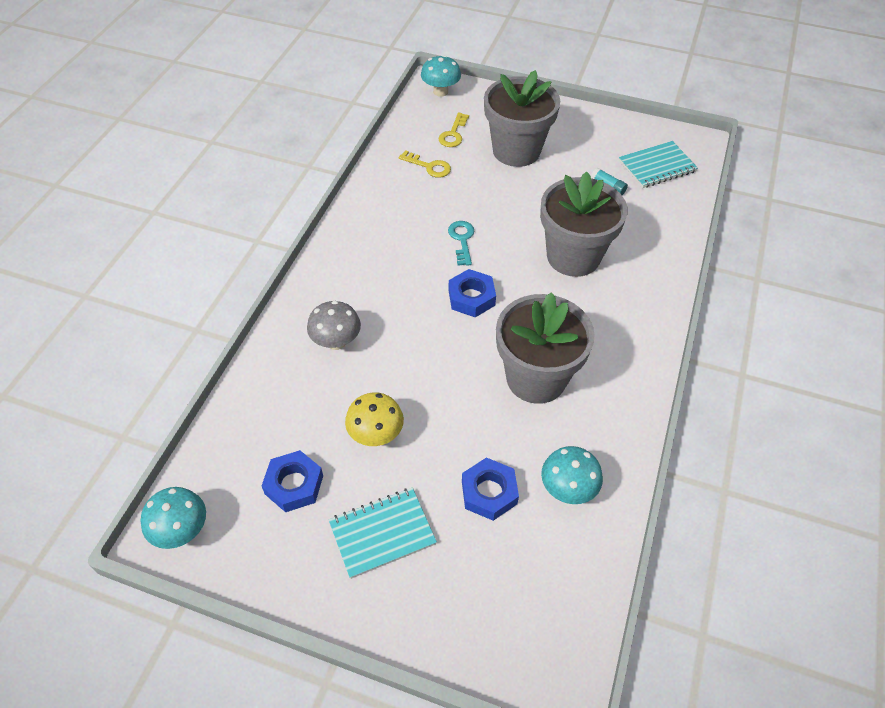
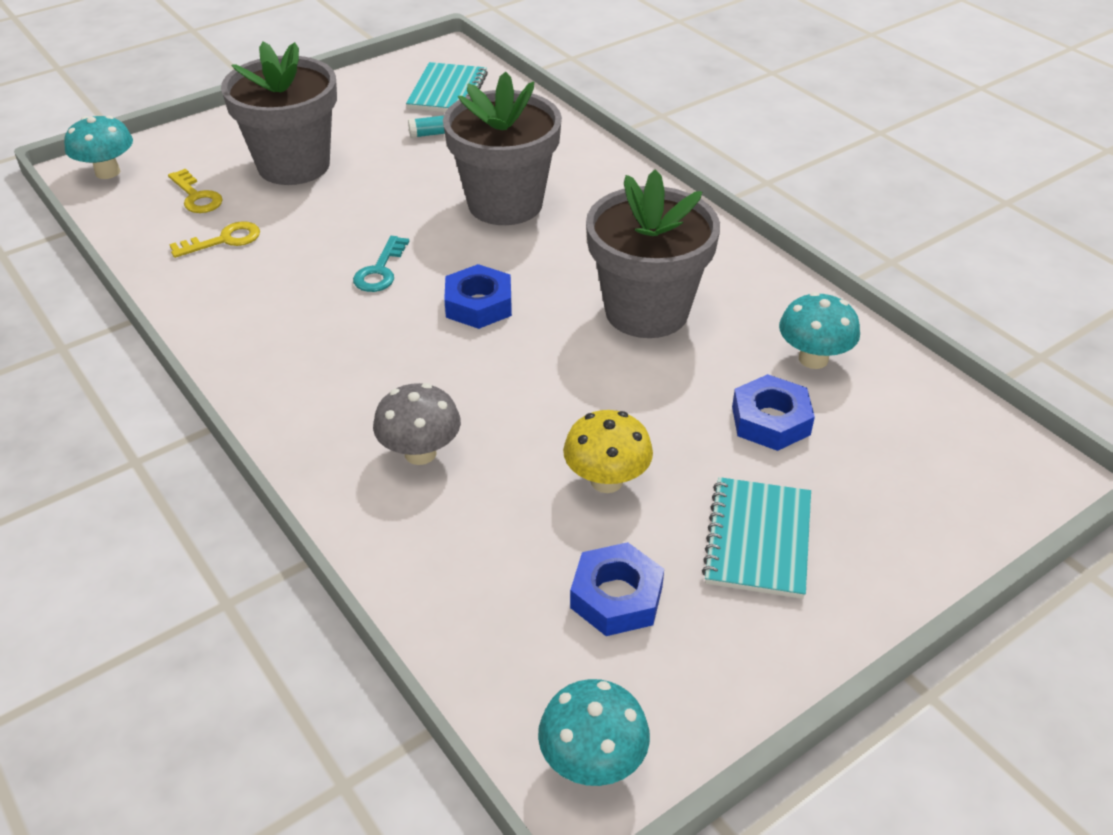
camera: 55 degrees left, 10 degrees down
(462, 240) = (380, 270): turquoise key -> turquoise key turned 105 degrees counterclockwise

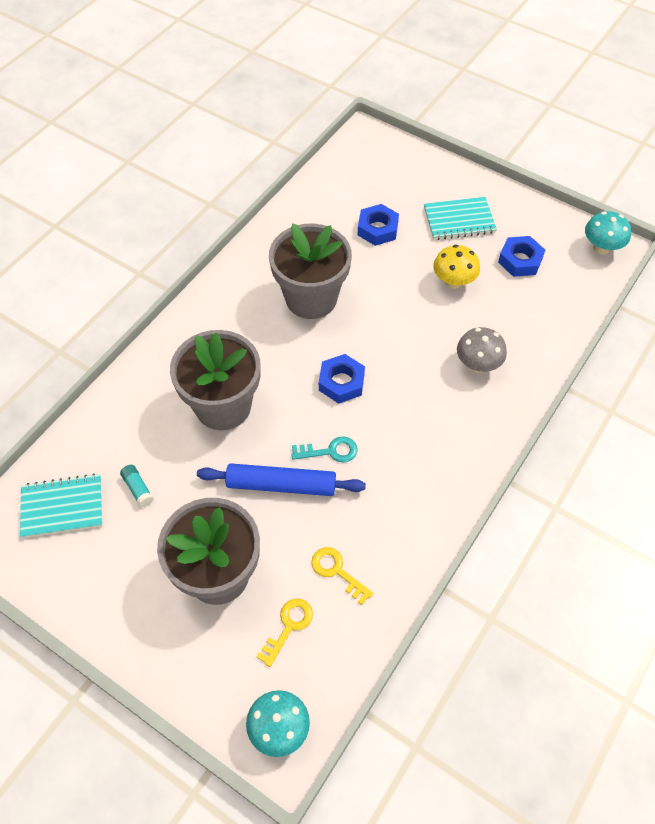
camera: 110 degrees left, 15 degrees up
(364, 224) = (281, 485): none -> blue rolling pin
(813, 359) = (321, 220): turquoise mushroom -> none

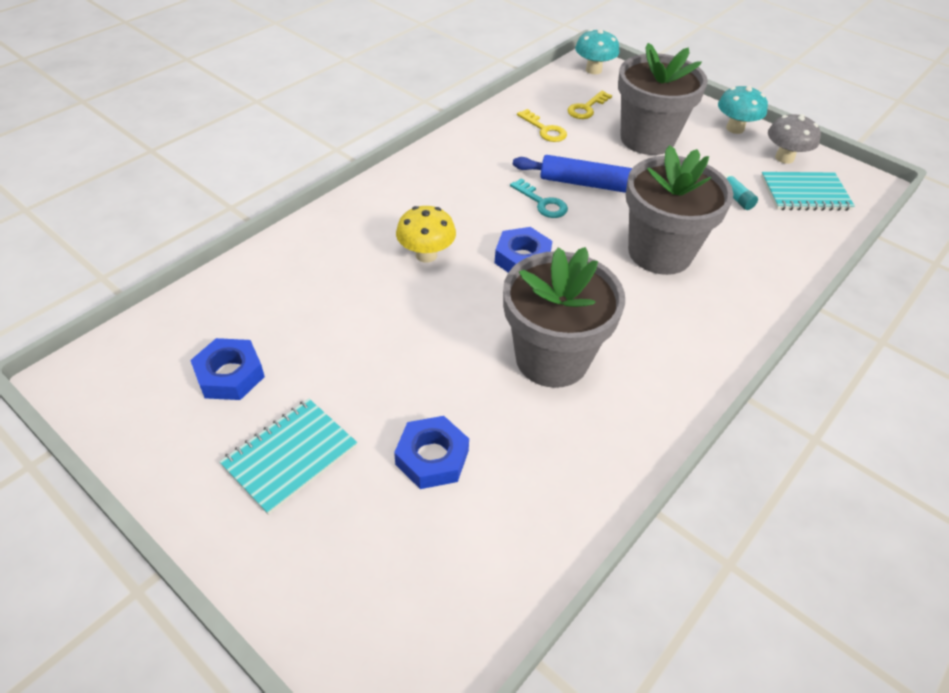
camera: 175 degrees left, 10 degrees down
(330, 451) = (542, 203): turquoise key -> turquoise key turned 135 degrees counterclockwise
(453, 282) = (343, 356): yellow mushroom -> yellow mushroom (426, 255)
(459, 220) = (290, 456): turquoise notebook -> turquoise notebook turned 45 degrees counterclockwise
(477, 364) = (356, 256): grey mushroom -> grey mushroom (784, 158)
(601, 248) = (94, 379): turquoise mushroom -> turquoise mushroom (735, 128)

